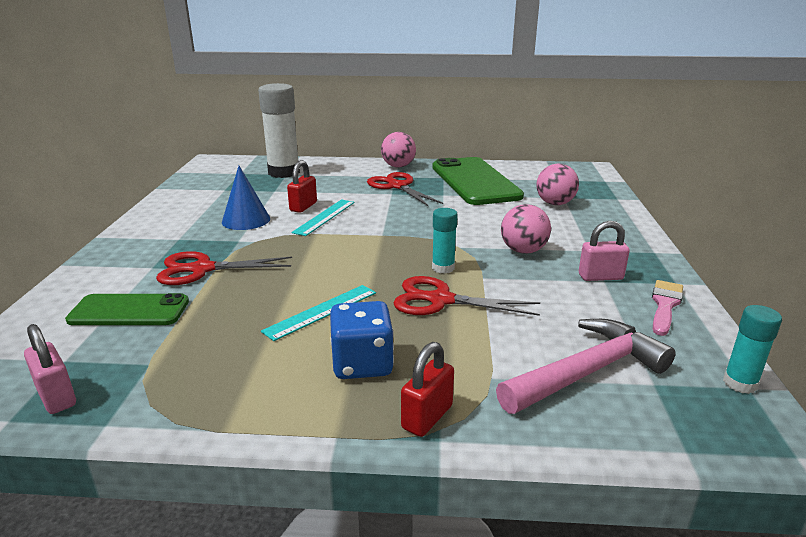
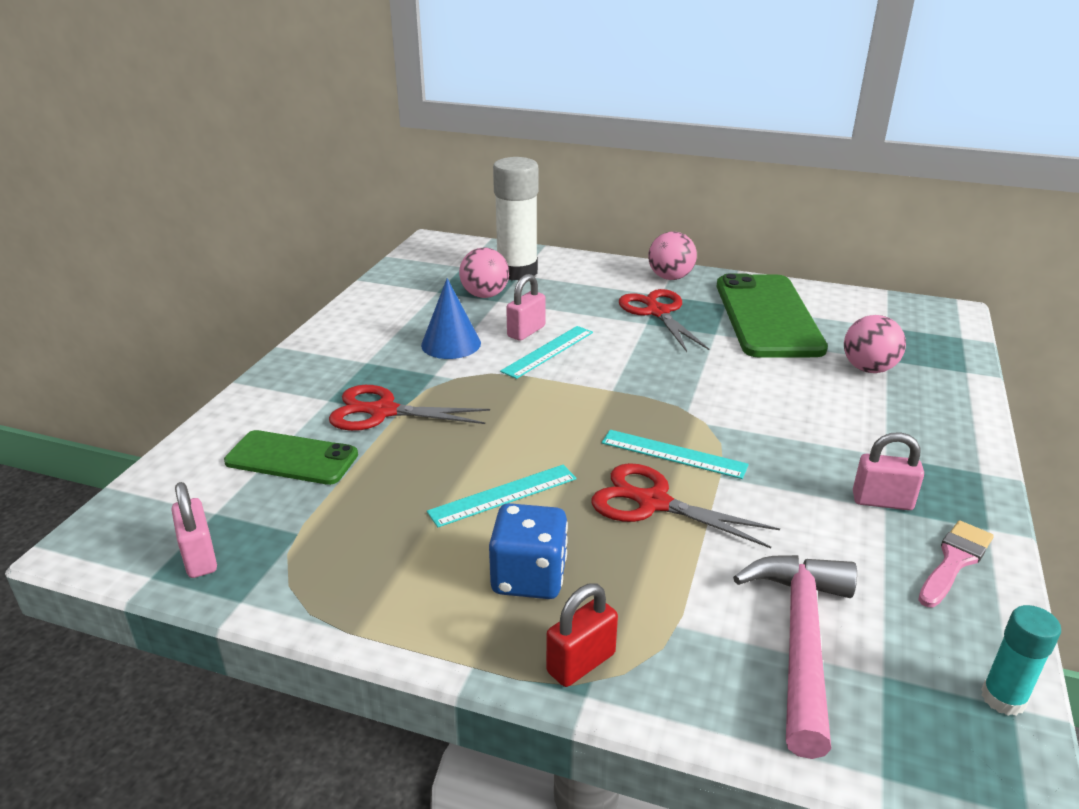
camera: 15 degrees right, 5 degrees up
(303, 207) = (526, 331): red padlock -> pink padlock
(443, 268) = (673, 454): turquoise glue stick -> turquoise ruler
(523, 251) = (791, 442): pink ball -> pink ball (485, 295)
(586, 372) = (800, 641): pink hammer -> pink hammer turned 60 degrees counterclockwise

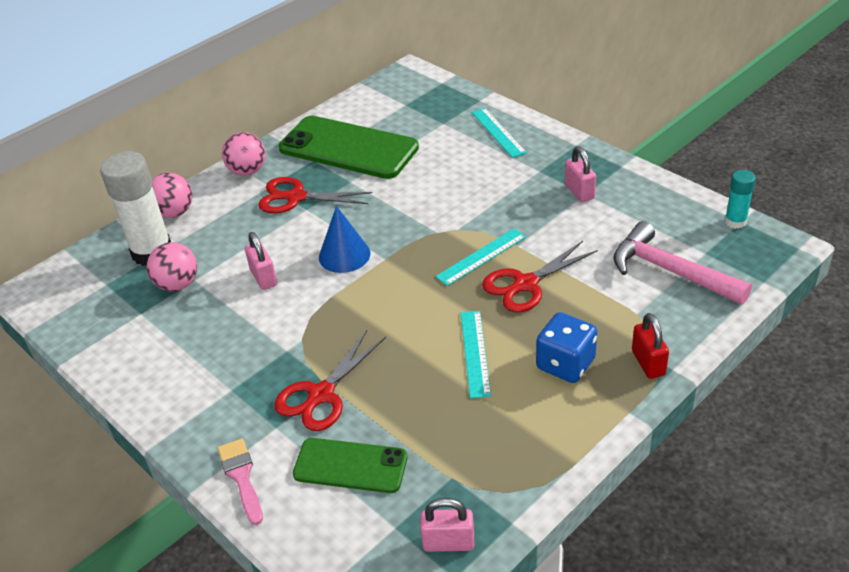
camera: 60 degrees left, 10 degrees up
(292, 458) = (350, 466): green phone -> green phone turned 60 degrees clockwise
(451, 344) = (245, 328): blue cone -> blue cone (344, 255)
(548, 351) = (305, 274): turquoise ruler -> turquoise ruler (498, 132)
(868, 369) = (448, 135): pink ball -> pink ball (174, 212)
(882, 501) = (579, 192): pink padlock -> pink padlock turned 60 degrees counterclockwise
(954, 561) = (640, 190): pink brush -> pink brush (241, 477)

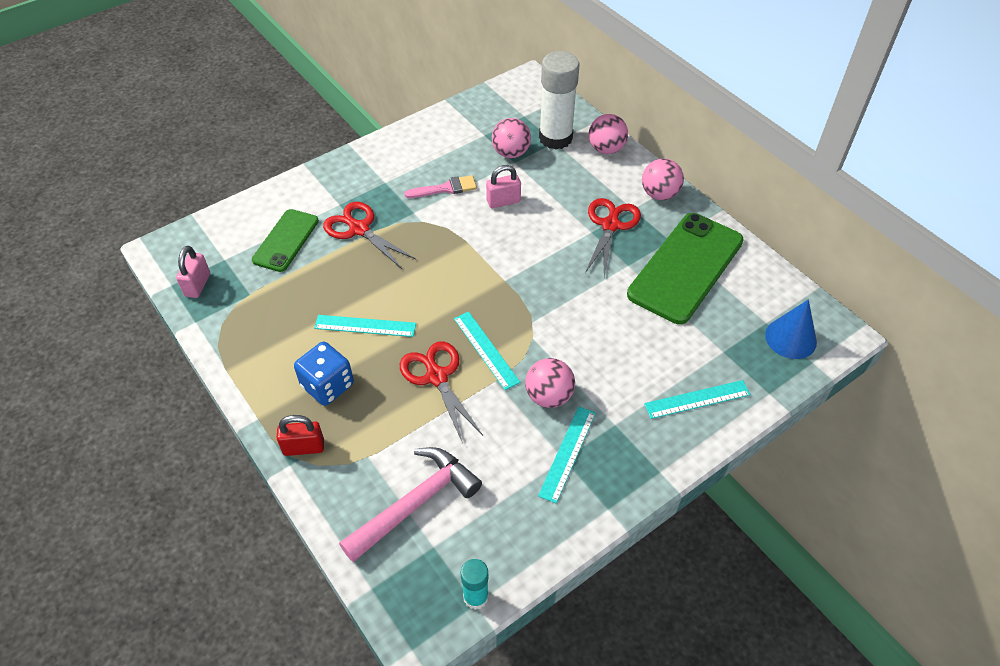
camera: 95 degrees right, 10 degrees up
(241, 477) = (303, 186): pink brush -> pink brush (445, 188)
(344, 255) = (517, 253): blue cone -> blue cone (790, 338)
(523, 210) = (549, 396): none -> pink ball
(579, 192) = (568, 453): pink padlock -> turquoise ruler

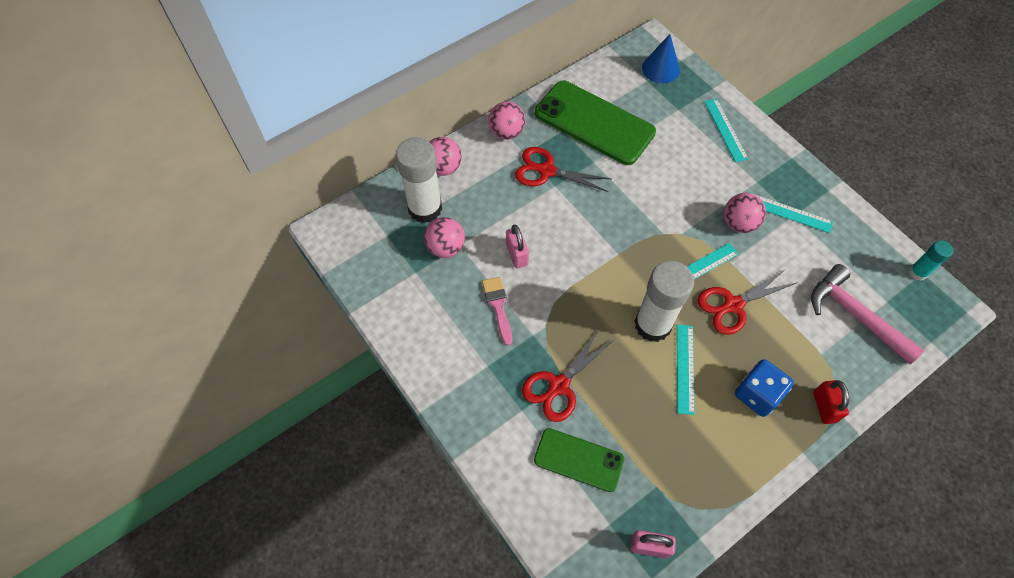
camera: 90 degrees left, 10 degrees up
(417, 303) = (652, 325): none -> white glue stick

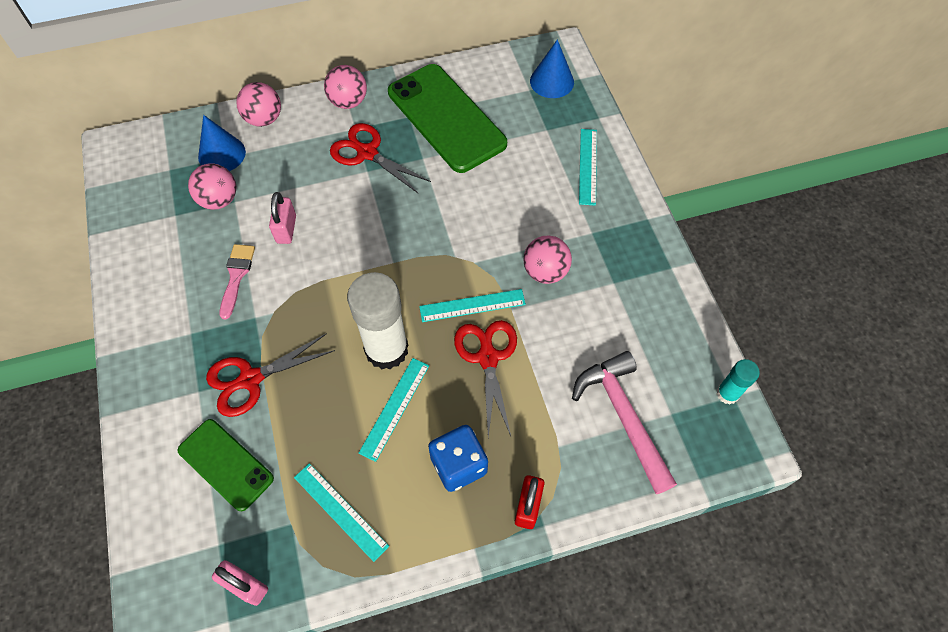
camera: 20 degrees right, 0 degrees up
(425, 208) = (222, 154): white glue stick -> blue cone
(733, 305) = (488, 358): red scissors -> red scissors turned 90 degrees clockwise
(789, 212) = (609, 277): turquoise ruler -> turquoise ruler (340, 511)

